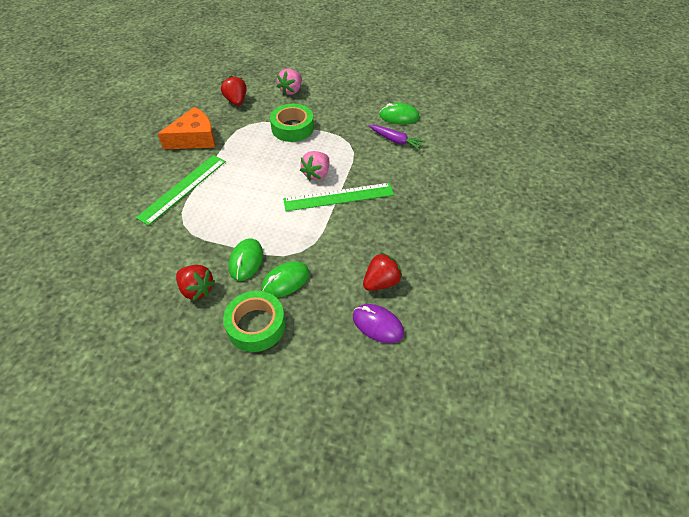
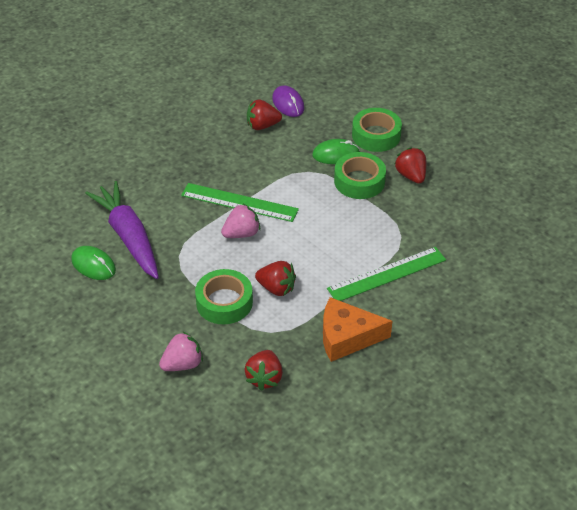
camera: 150 degrees left, 5 degrees down
(246, 261) = (359, 181): green mouse -> green tape
(262, 148) = (276, 288): none -> red strawberry
(396, 141) = (129, 237): purple carrot -> purple carrot, size x1.92

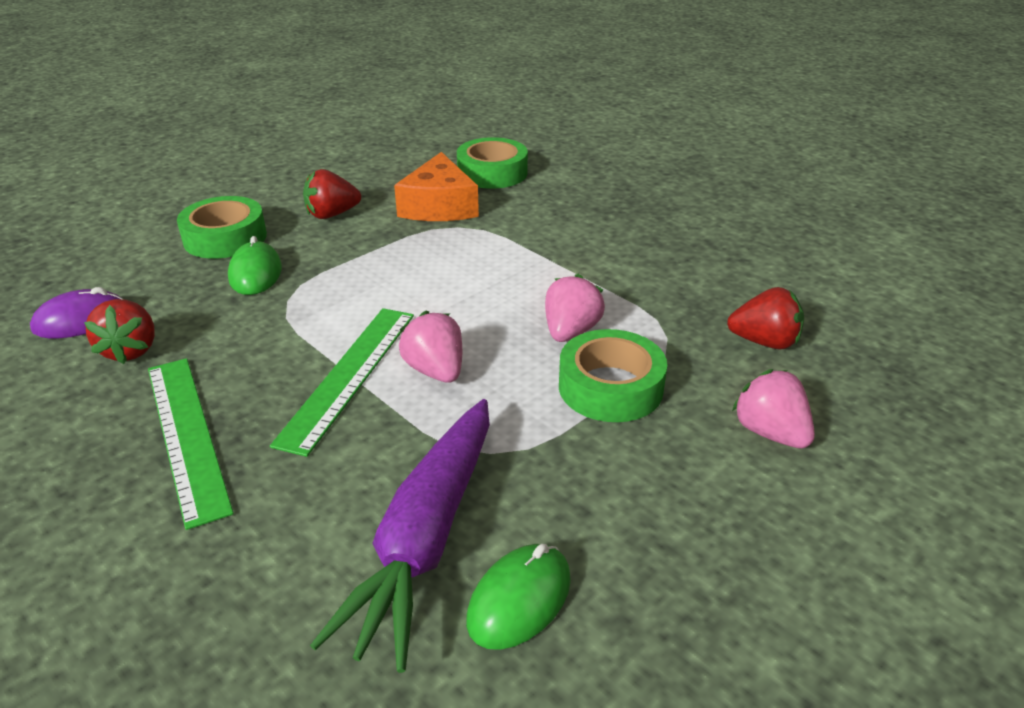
camera: 90 degrees left, 10 degrees down
(129, 237) = (426, 538): purple carrot -> purple carrot turned 45 degrees counterclockwise
(276, 288) = (570, 331): red strawberry -> pink strawberry
(347, 337) = (660, 271): orange cheese -> orange cheese (439, 206)
(359, 181) = (330, 254): green tape -> green tape (492, 173)
(387, 274) = (534, 239): green ruler -> green ruler (186, 435)

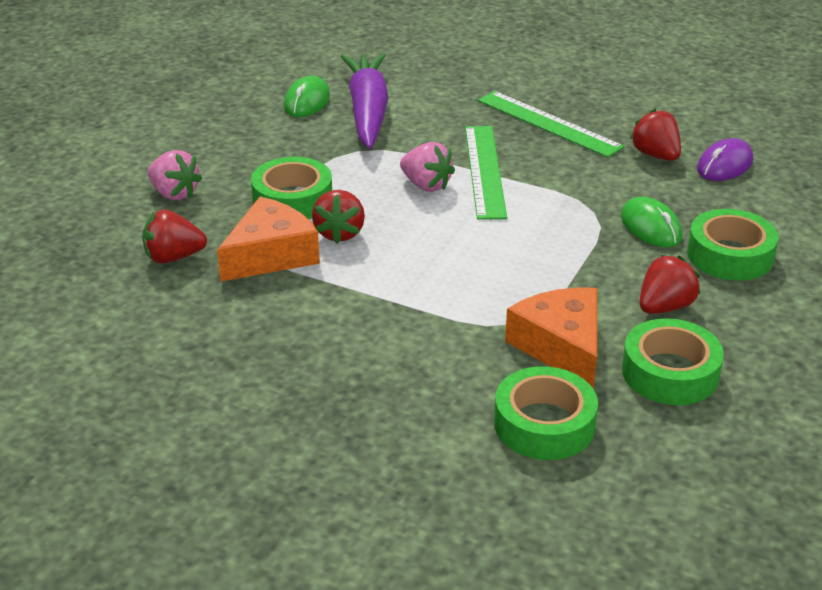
camera: 160 degrees right, 0 degrees up
(380, 181) = (670, 373): none -> green tape
(570, 331) = (339, 233): pink strawberry -> red strawberry
(654, 323) = (271, 255): none -> orange cheese

